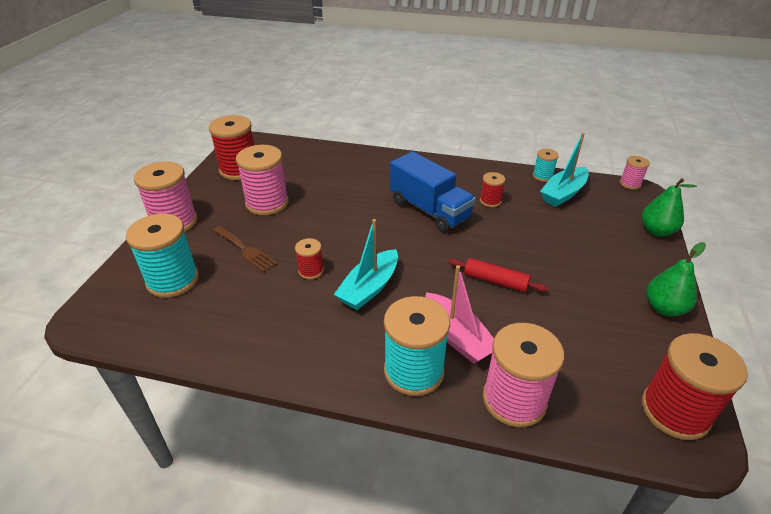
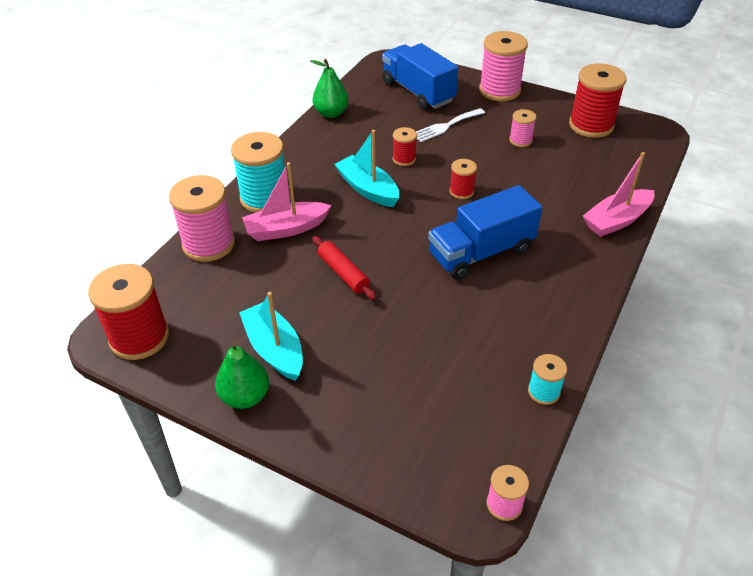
camera: 105 degrees right, 5 degrees up
(173, 280) = (418, 92): turquoise spool -> blue truck
(245, 250) = (446, 126): brown fork -> white fork
(267, 203) = (520, 140): pink spool -> pink spool, size x0.51
(365, 156) = (616, 220): none -> pink boat
(490, 201) = (489, 312): red spool -> red spool (461, 191)
(495, 281) = (343, 273): red rolling pin -> red rolling pin turned 75 degrees counterclockwise
(563, 193) = (492, 398): turquoise boat -> turquoise boat (274, 349)
(656, 231) = (375, 470): green pear -> green pear (331, 113)

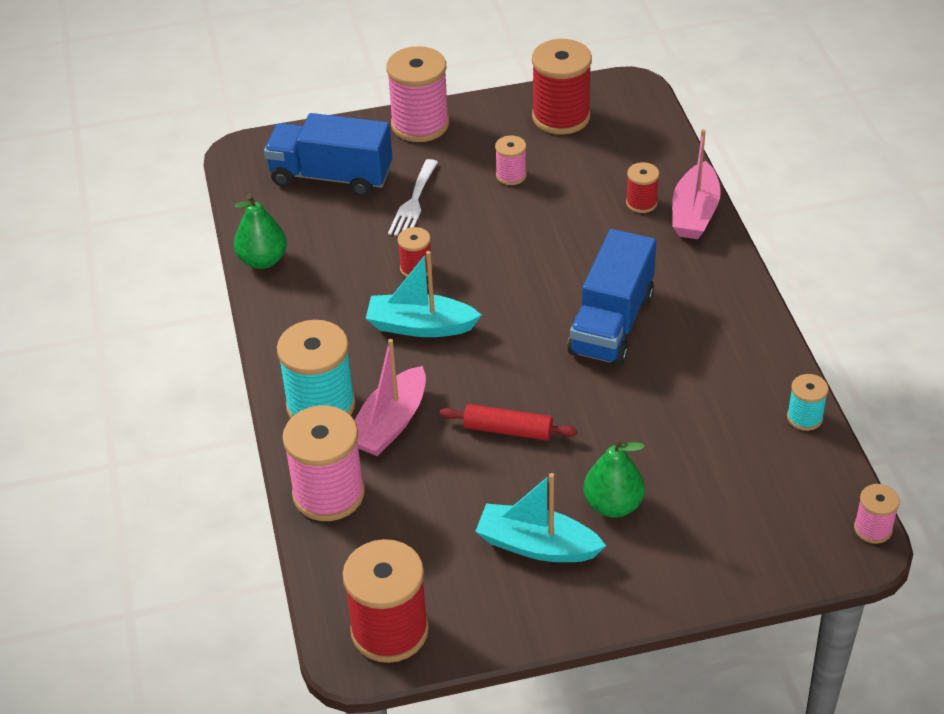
camera: 40 degrees left, 0 degrees up
(245, 396) = (566, 605): green pear -> green pear (613, 505)
(461, 191) = (519, 270): red spool -> red spool (641, 203)

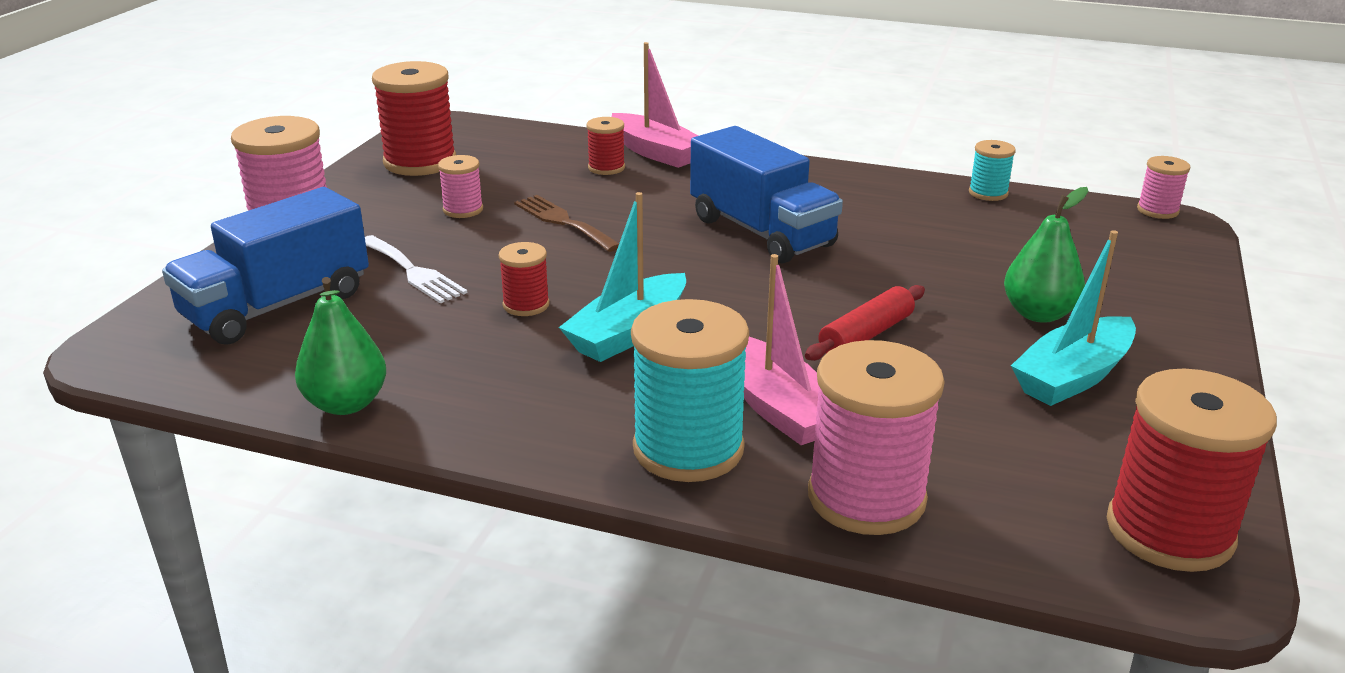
camera: 60 degrees left, 15 degrees down
(537, 227) = (563, 222): none -> brown fork

